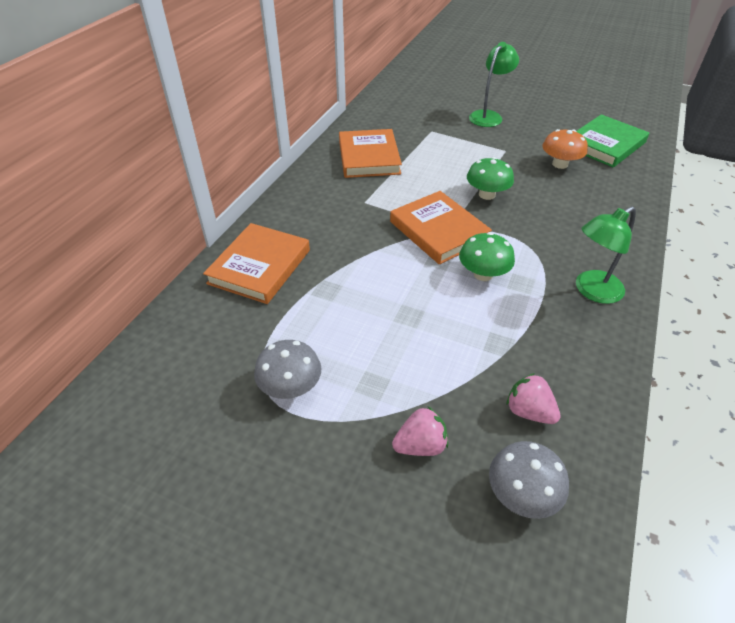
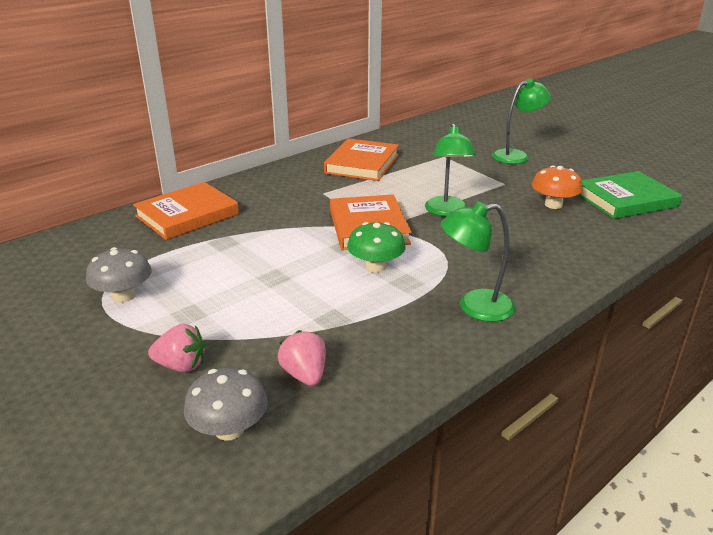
camera: 25 degrees right, 15 degrees down
(487, 194) = (447, 211): green mushroom -> green lamp

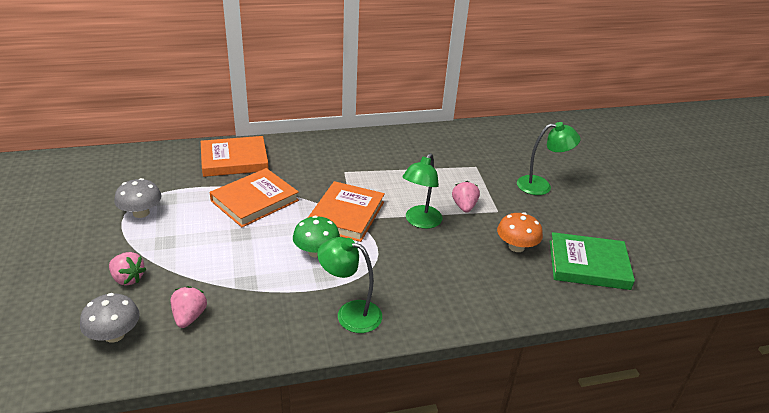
camera: 25 degrees right, 5 degrees up
(362, 164) = (401, 153): orange book -> orange book (254, 200)
(471, 188) = (464, 206): none -> pink strawberry

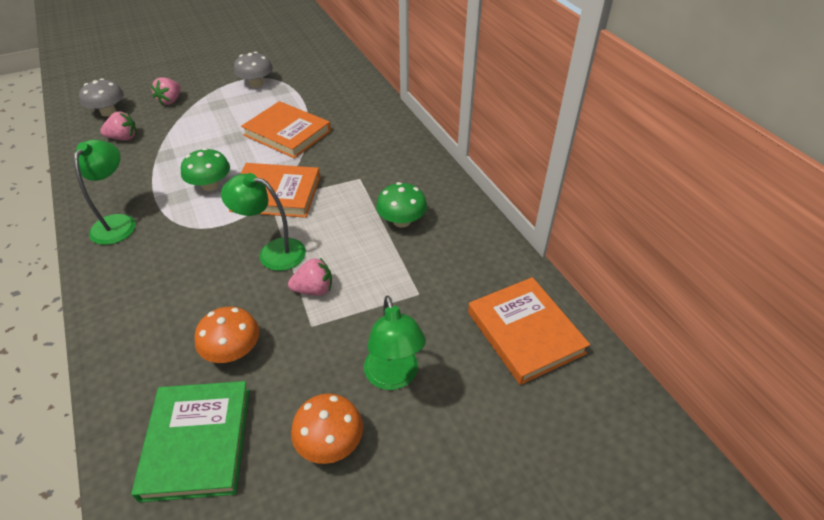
camera: 80 degrees right, 10 degrees up
(234, 160) = (354, 107): orange book -> orange book (525, 332)
(403, 161) = (402, 221): none -> green mushroom
(585, 213) = (330, 442): none -> orange mushroom

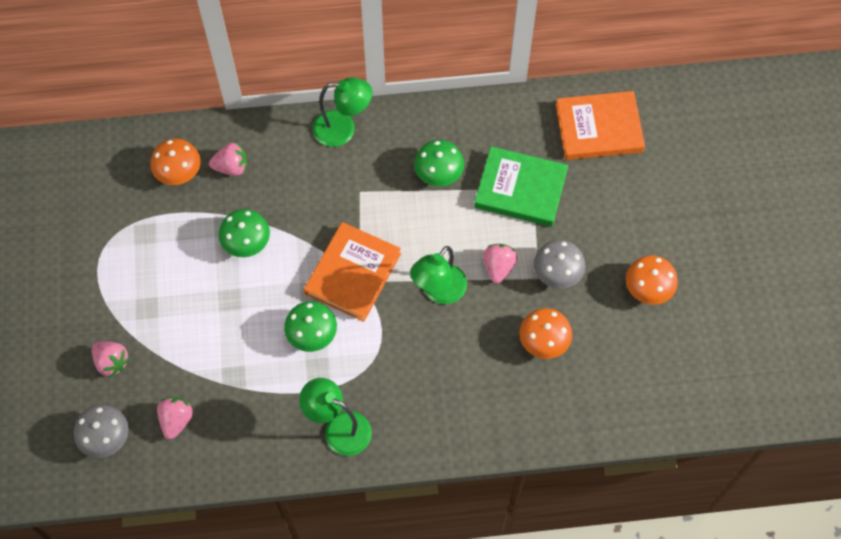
camera: 70 degrees left, 20 degrees up
(197, 442) = (620, 376): green book -> green book (520, 189)
(256, 84) = (117, 257): grey mushroom -> grey mushroom (557, 273)
(287, 133) = (246, 242): orange book -> green mushroom
(336, 91) = (178, 172): none -> orange mushroom
(351, 111) = (231, 167): none -> pink strawberry
(393, 377) = (608, 232): green lamp -> green lamp (343, 129)

